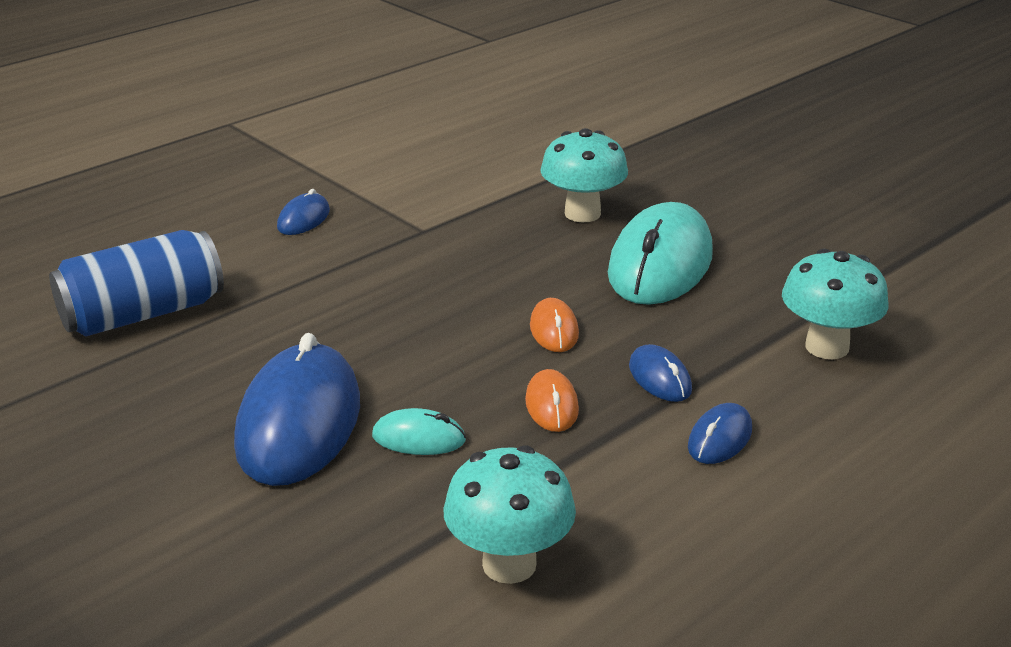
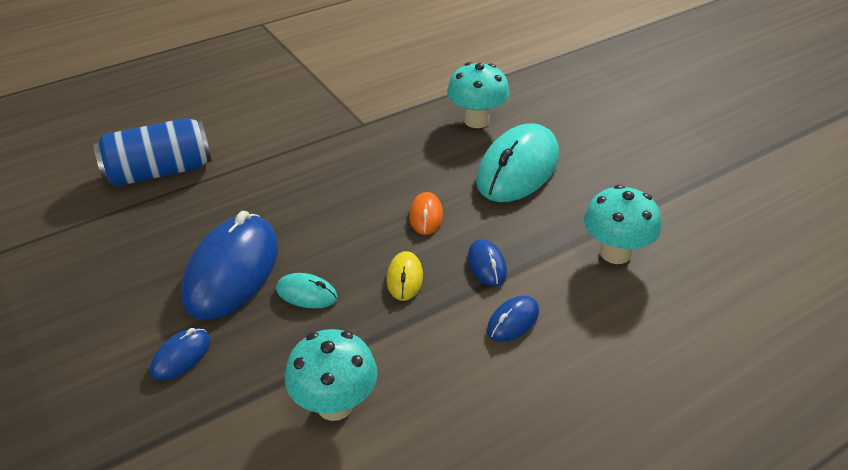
camera: 10 degrees right, 10 degrees up
(303, 219) = (286, 106): blue mouse -> blue mouse (181, 356)
(551, 405) = (404, 278): orange mouse -> yellow mouse

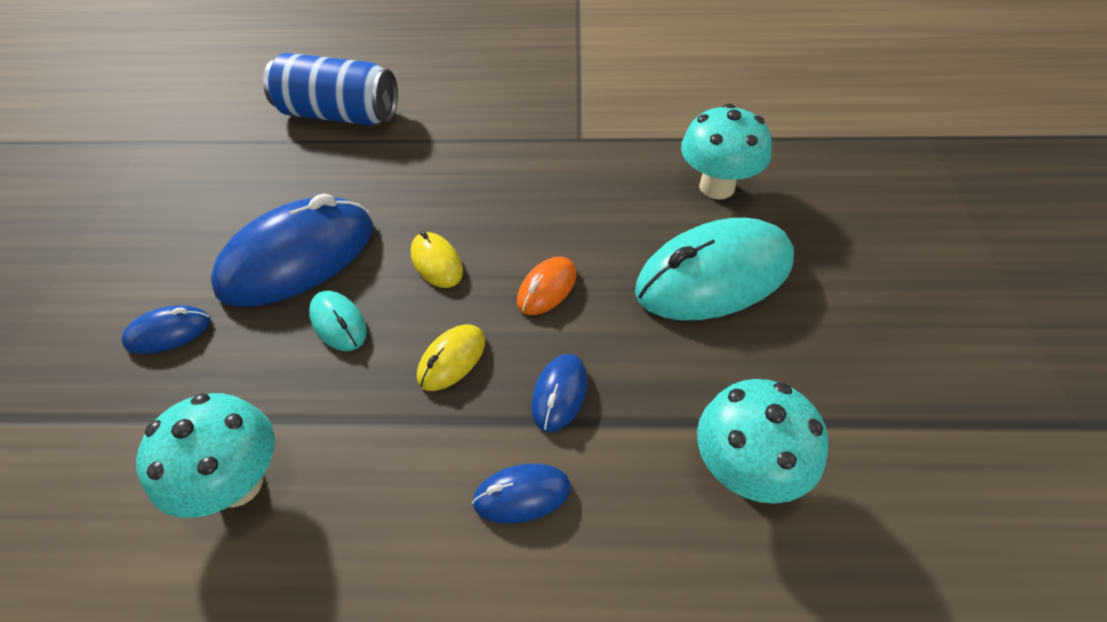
camera: 35 degrees right, 10 degrees up
(338, 232) = (436, 263): none -> yellow mouse

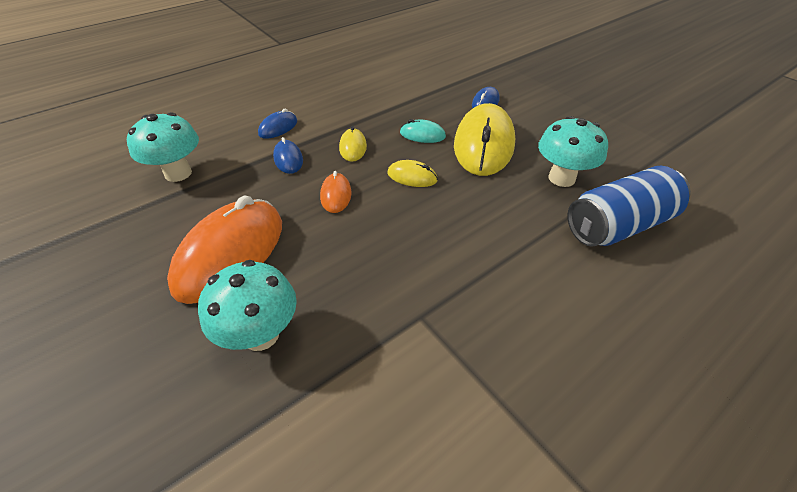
camera: 140 degrees right, 5 degrees down
(238, 483) = (388, 89): turquoise mushroom -> turquoise mushroom (561, 178)
(298, 258) = (483, 145): blue mouse -> yellow mouse
(714, 276) = (230, 254): turquoise mouse -> orange mouse

